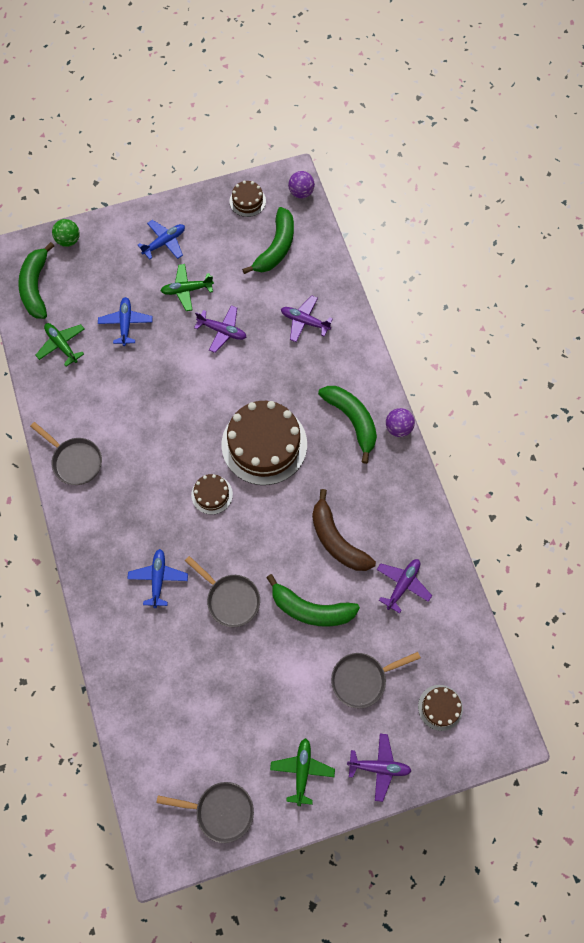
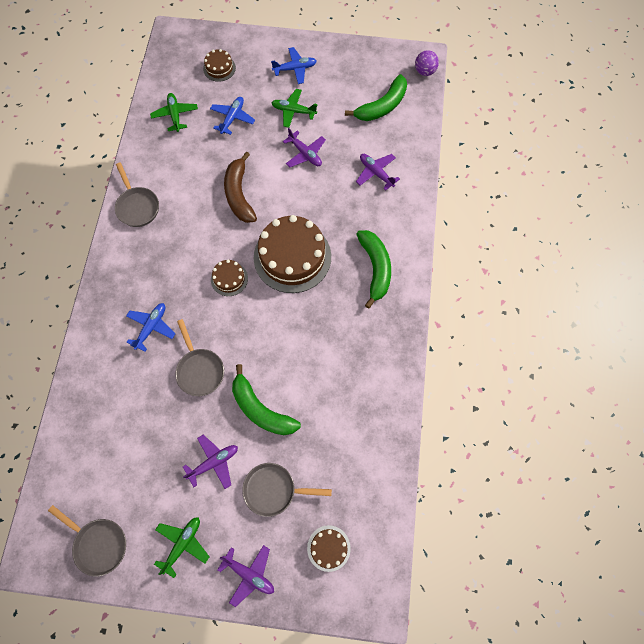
camera: 25 degrees right, 0 degrees up
(36, 287) = (180, 64): green banana -> none
(68, 240) = (222, 39): green ball -> none
(247, 201) = (377, 62): brown cake -> brown cake (219, 68)
(336, 539) = (312, 361): brown banana -> brown banana (239, 194)
(398, 428) = (412, 291): purple ball -> none
(402, 584) = (349, 425): purple plane -> purple plane (214, 462)

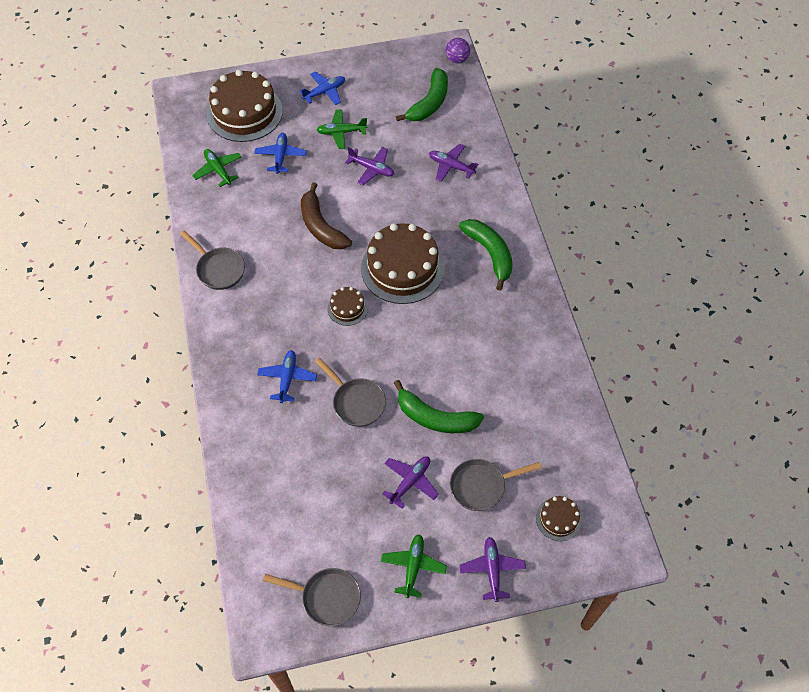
camera: 20 degrees left, 10 degrees down
(219, 68) = (244, 112): brown cake -> brown cake, size x2.12
(249, 574) = (492, 570): purple plane -> purple plane turned 105 degrees counterclockwise

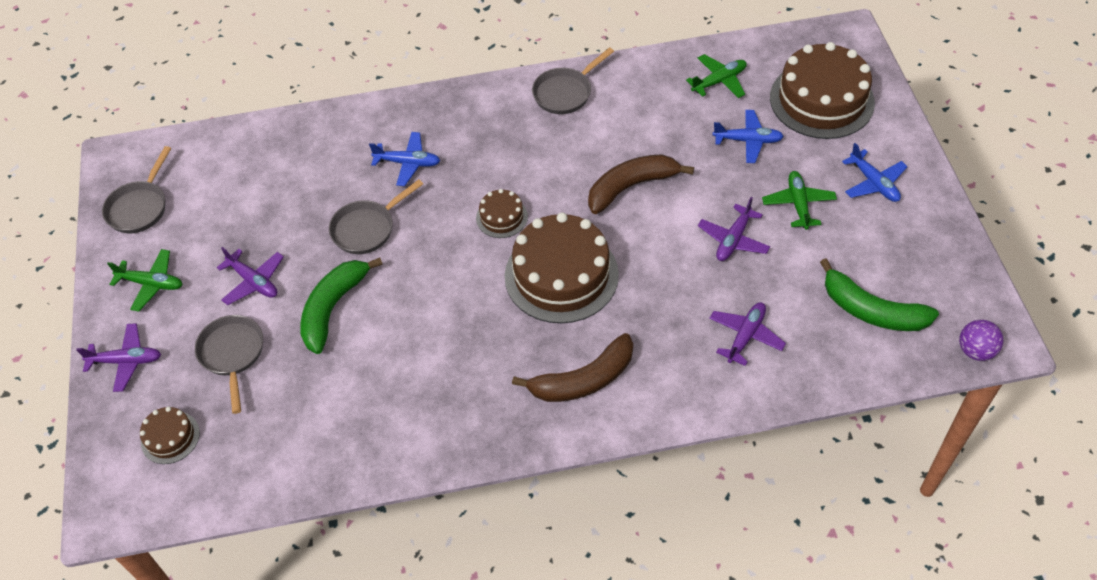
camera: 95 degrees right, 5 degrees down
(490, 254) = (583, 380): green banana -> brown banana

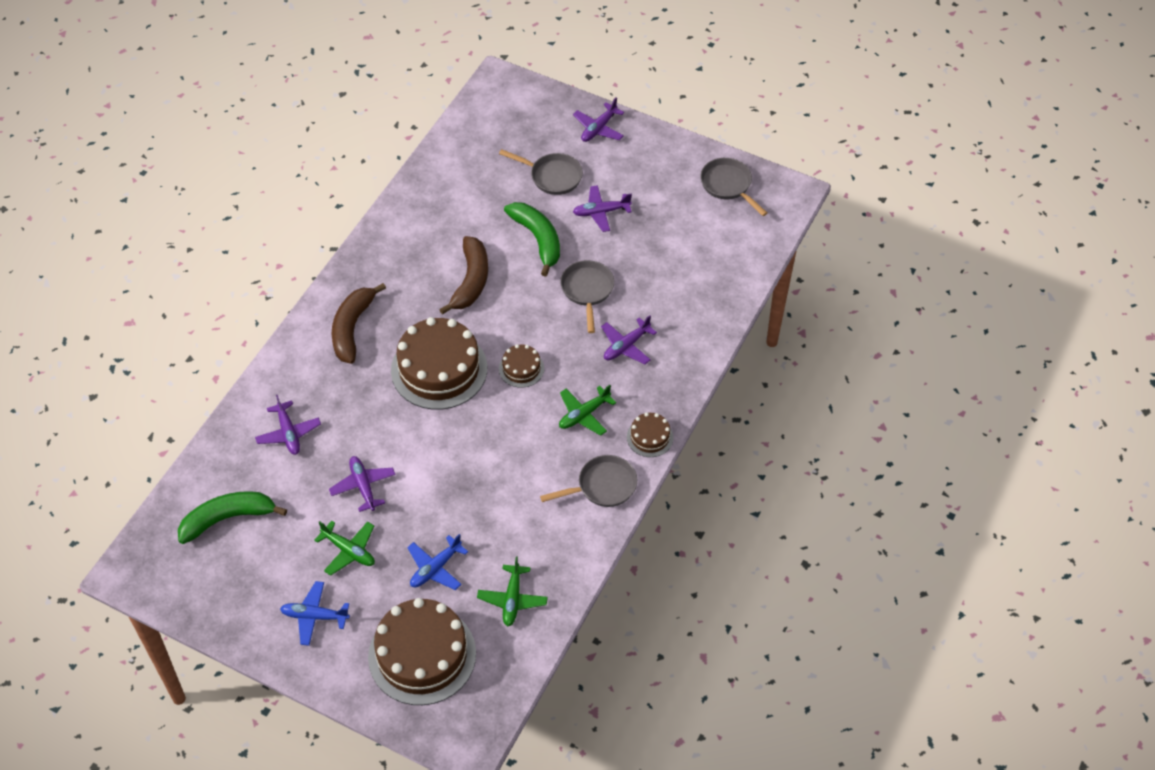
camera: 125 degrees right, 0 degrees up
(151, 284) = (651, 164): green plane -> green plane (584, 414)
(170, 437) = (521, 125): brown cake -> brown cake (650, 437)
(408, 163) = (626, 346): blue plane -> purple plane
(565, 93) = (603, 486): grey pan -> grey pan turned 75 degrees clockwise
(631, 187) = (470, 461): brown banana -> brown banana (470, 281)
(975, 350) = (139, 550): purple ball -> none

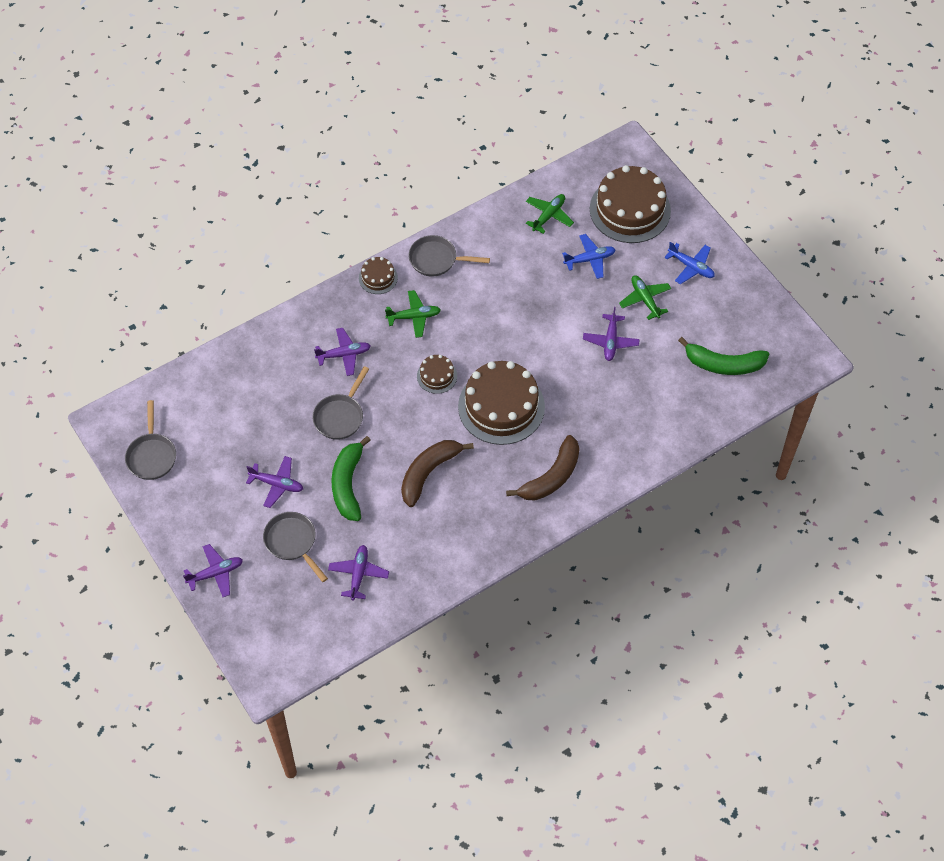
camera: 150 degrees left, 5 degrees up
(288, 433) = (647, 410): purple plane -> purple plane (358, 574)

